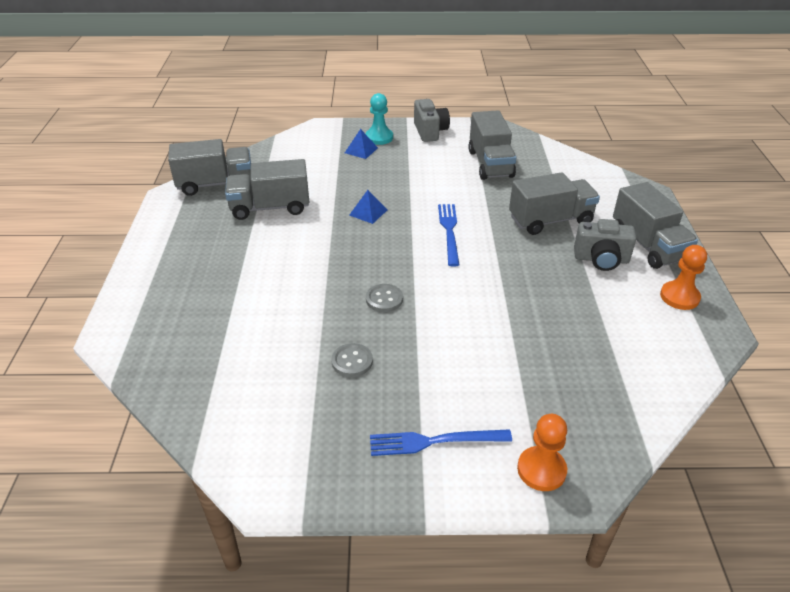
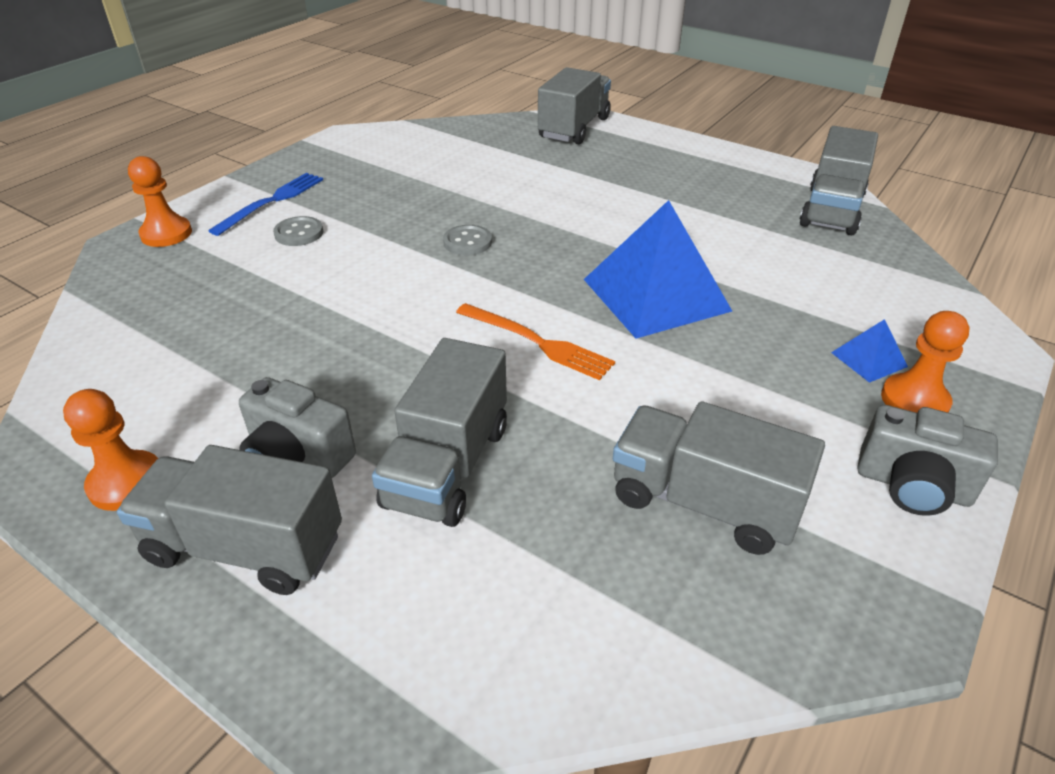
camera: 125 degrees right, 0 degrees up
(270, 207) = (736, 230): grey truck -> grey truck (574, 128)
(352, 361) = (409, 197): grey button -> grey button (299, 233)
(368, 212) = (656, 294): blue pyramid -> blue pyramid, size x2.31
(379, 137) = (914, 400): turquoise pawn -> orange pawn
(449, 232) = (536, 342): blue fork -> orange fork
(601, 259) = (297, 457): grey camera -> grey camera turned 105 degrees counterclockwise

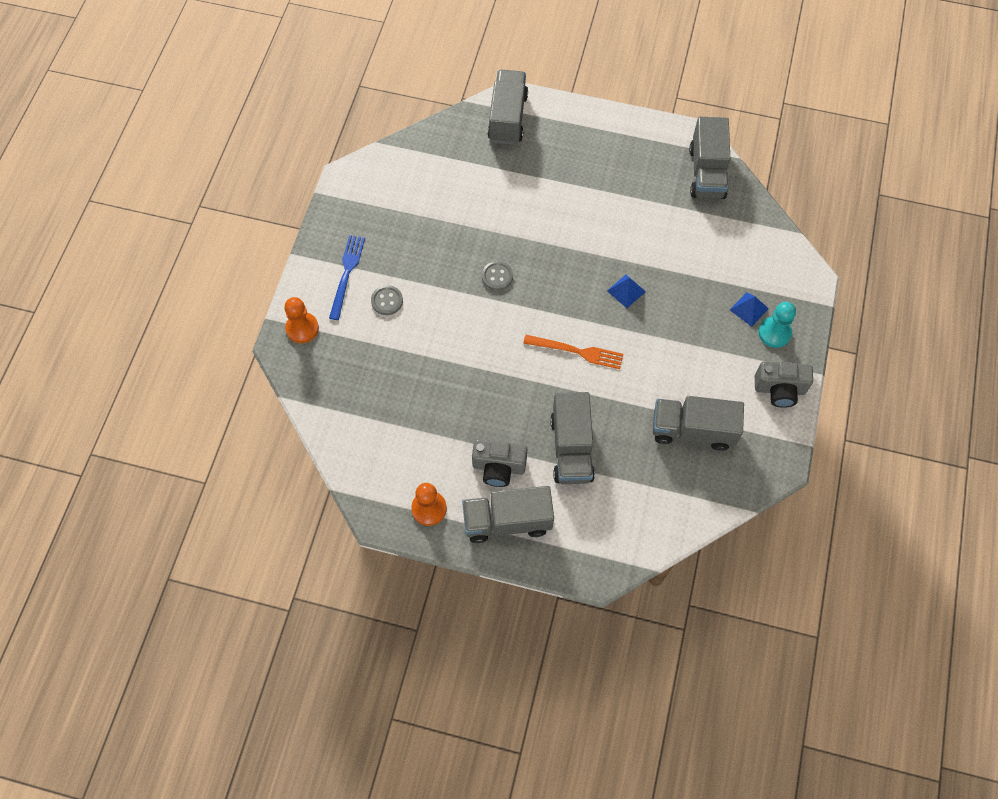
camera: 20 degrees left, 25 degrees up
(656, 294) = (626, 291): blue pyramid -> blue pyramid, size x0.43
(914, 400) = (774, 333): orange pawn -> turquoise pawn

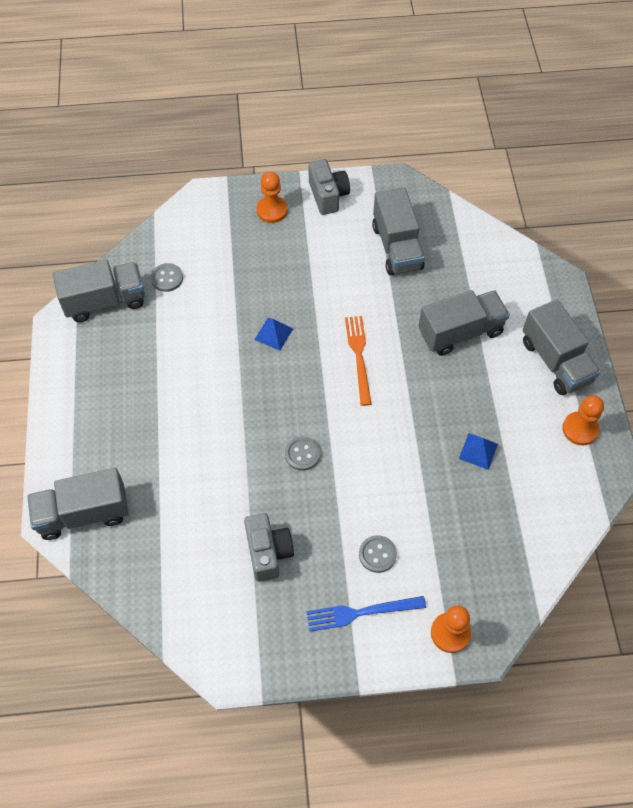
camera: 110 degrees left, 5 degrees down
(498, 467) = (509, 385): grey camera -> grey camera (268, 552)
(717, 224) = (167, 278): none -> grey button
(749, 309) = (254, 234): blue pyramid -> blue pyramid (478, 451)
(774, 333) = (272, 210): turquoise pawn -> orange pawn

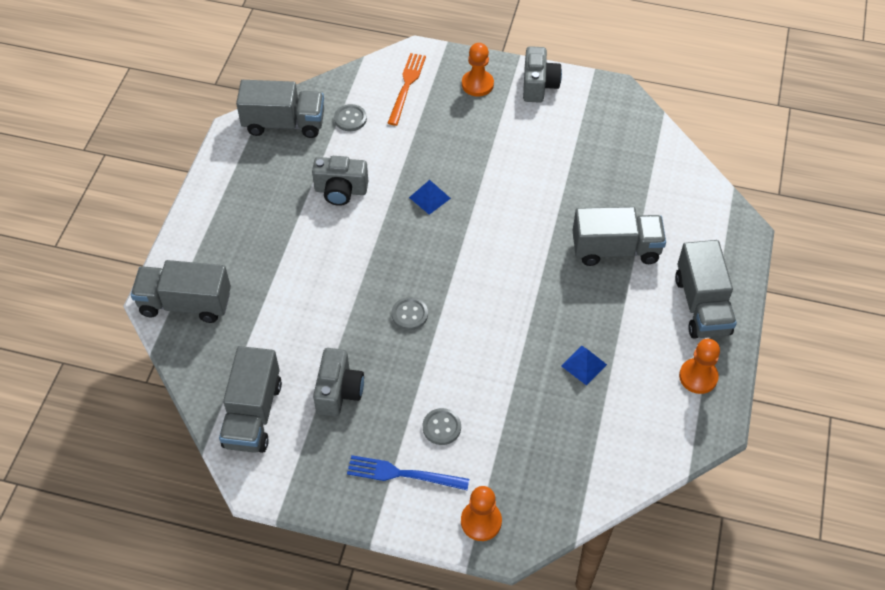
camera: 20 degrees right, 5 degrees down
(187, 352) = (340, 190): none -> grey camera
(359, 356) = (503, 242): orange fork -> orange fork (406, 86)
(397, 247) = (586, 152): grey truck -> grey truck (253, 414)

